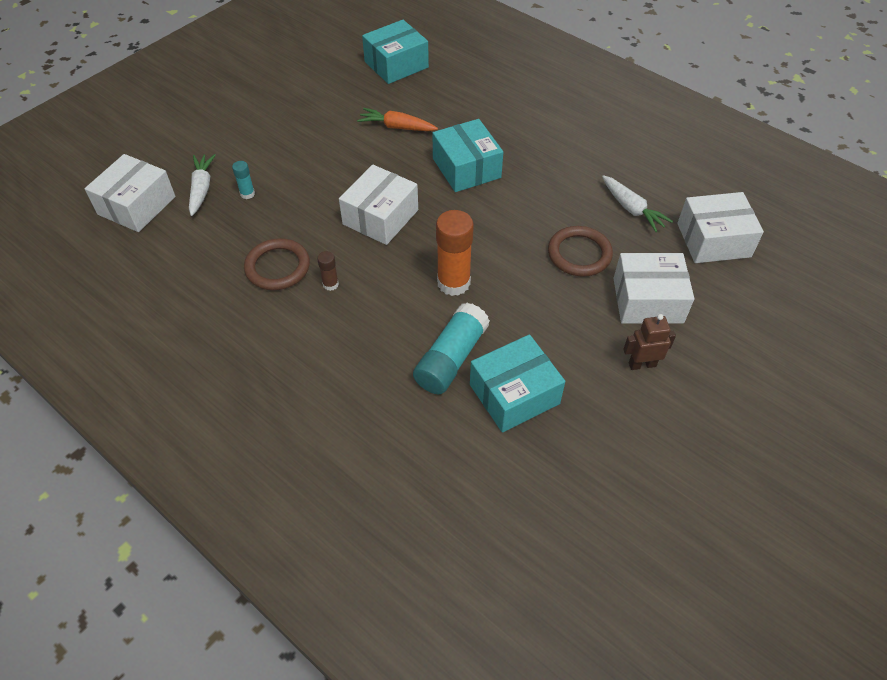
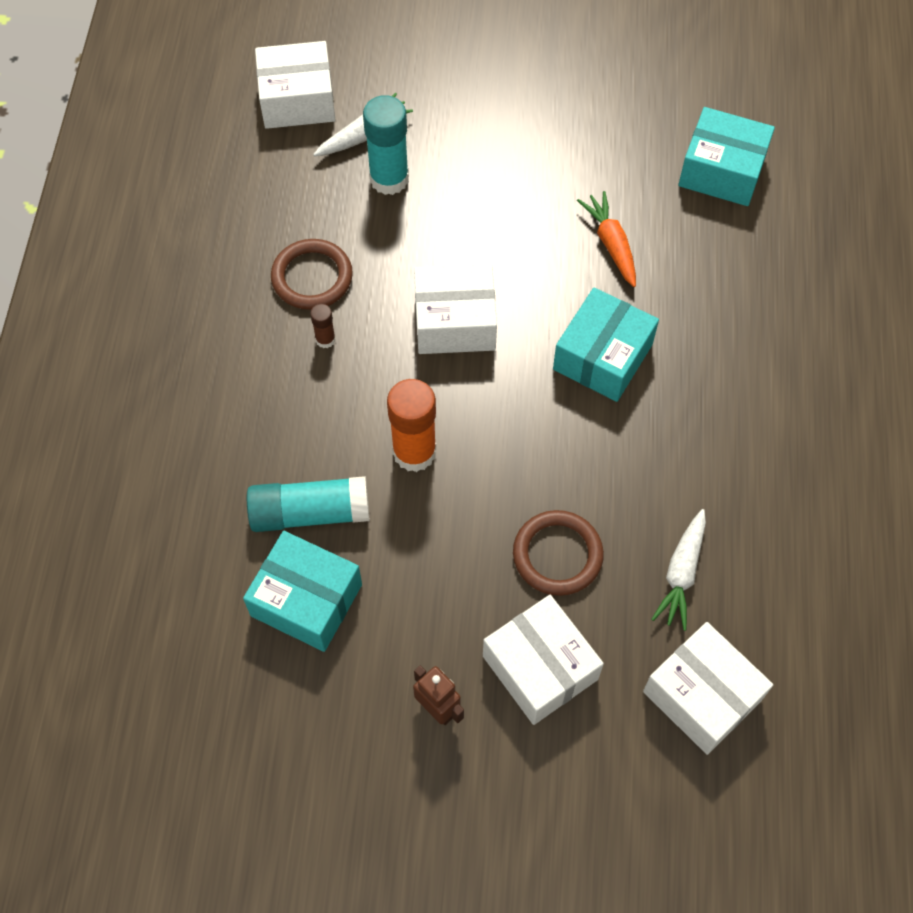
camera: 55 degrees right, 10 degrees up
(247, 194) = (389, 179): turquoise glue stick -> turquoise glue stick, size x2.09

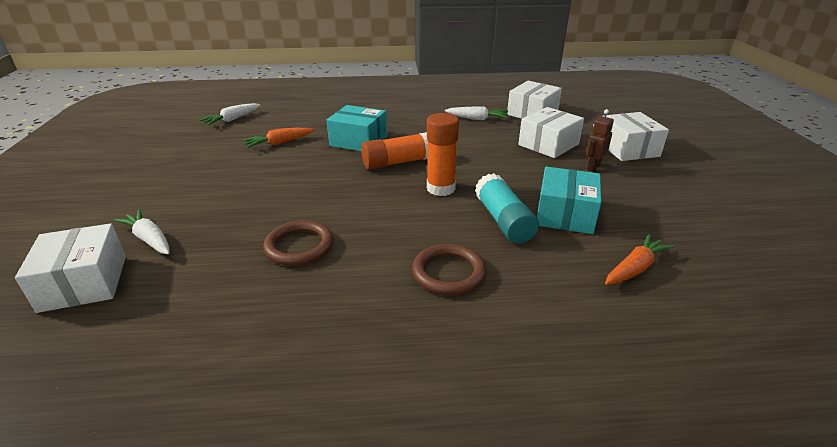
camera: 100 degrees left, 30 degrees down
(170, 633) = (635, 268): none -> orange carrot
(325, 339) = (359, 232): brown glue stick -> none
(389, 179) = (203, 222): turquoise glue stick -> none
(455, 321) = (338, 184): white box -> white box (627, 149)
(510, 406) = (398, 162): none -> orange glue stick
(557, 555) = (484, 144): brown ring -> brown ring (449, 273)
(722, 171) = (232, 119): turquoise box -> white carrot

